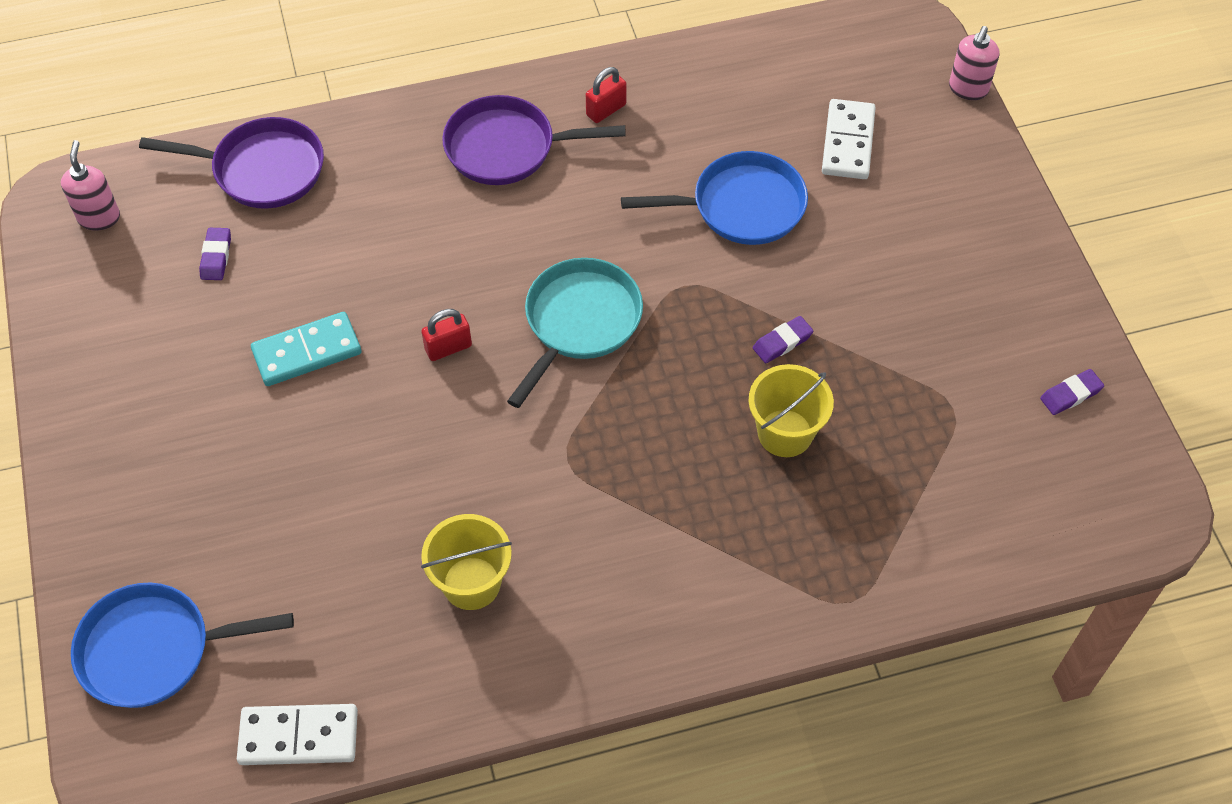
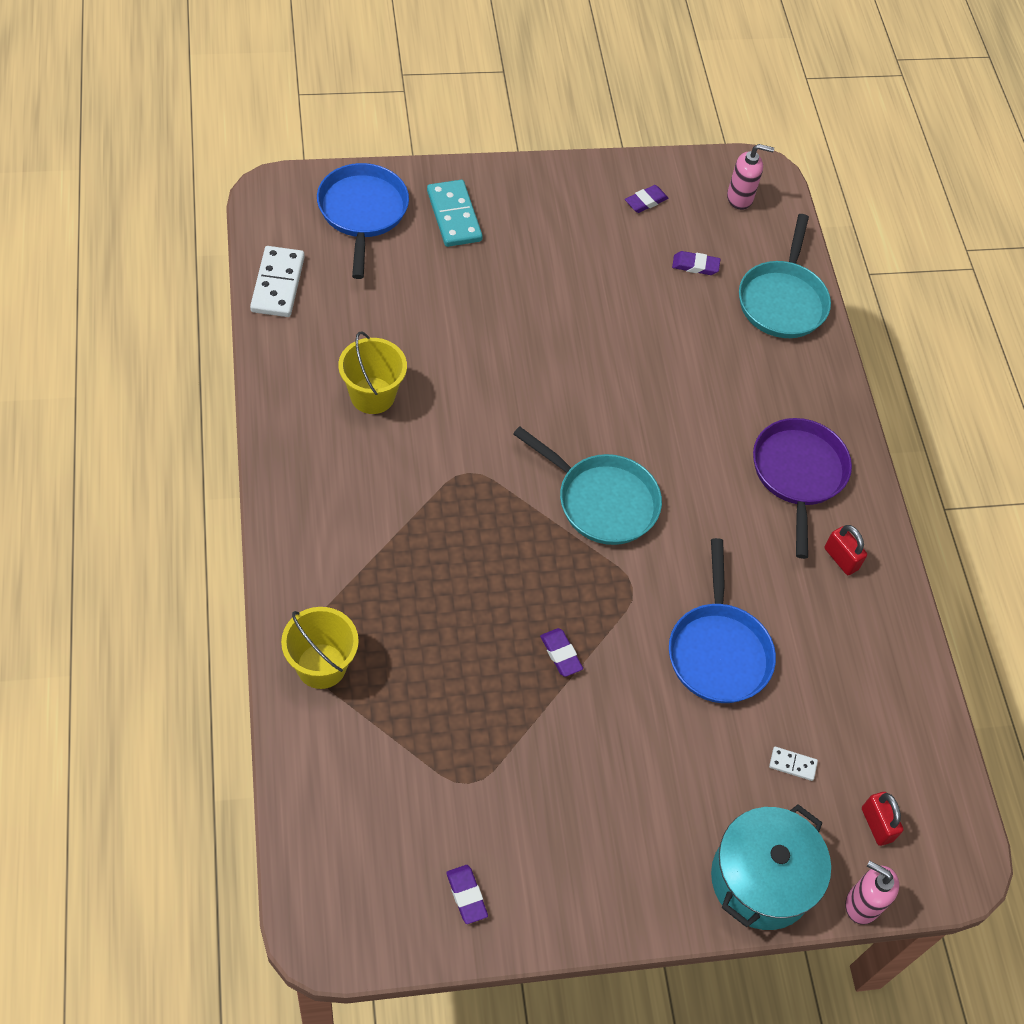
camera: 90 degrees right, 0 degrees up
(111, 315) = (646, 201): none -> purple eraser
(262, 169) = (782, 300): purple pan -> turquoise pan
(307, 352) = (596, 315): turquoise domino -> turquoise domino (454, 216)
(448, 348) = (588, 406): red padlock -> red padlock (876, 824)
(785, 433) = (466, 636): yellow bucket -> yellow bucket (321, 666)
(847, 142) = (792, 764): white domino -> white domino, size x0.48
(970, 162) = (761, 879): none -> turquoise pot

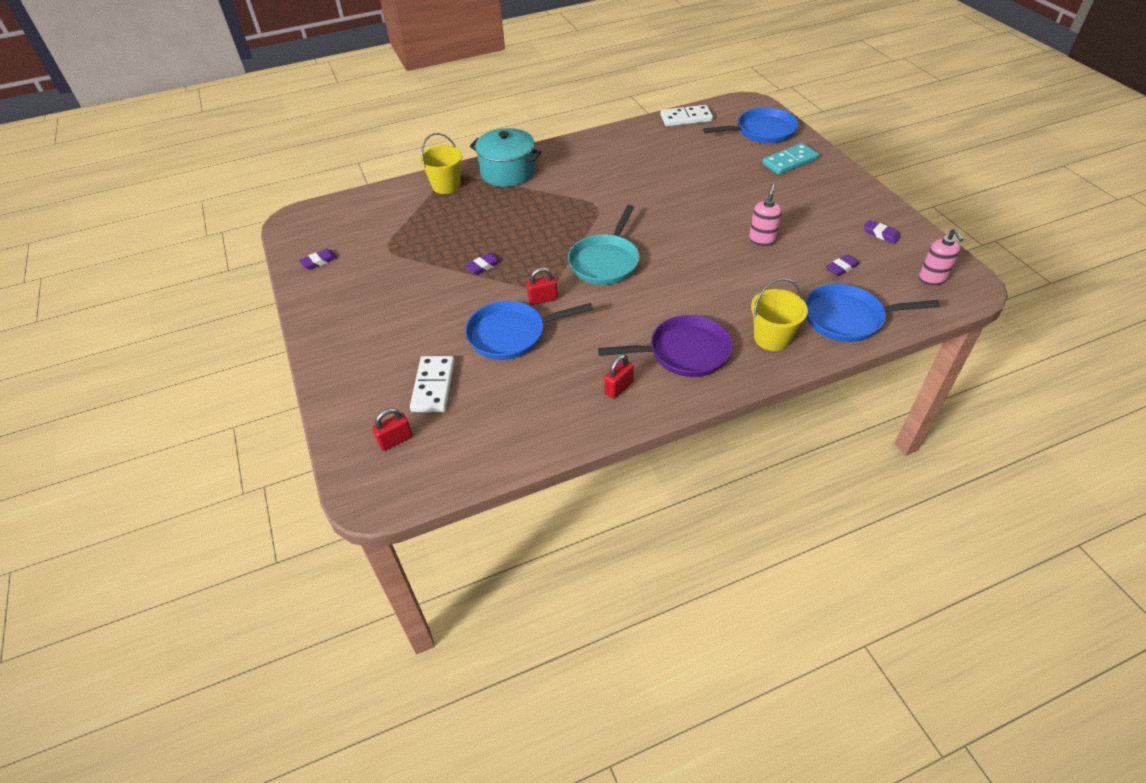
camera: 85 degrees right, 10 degrees down
(372, 395) = (630, 163): yellow bucket -> yellow bucket (772, 338)
(658, 596) = (543, 299): none -> red padlock
(695, 266) = (842, 268): purple eraser -> purple eraser turned 60 degrees clockwise
(761, 879) = (344, 383): turquoise pot -> turquoise pot (508, 172)
(782, 300) = (847, 318): turquoise pan -> blue pan
(792, 764) = (433, 386): white domino -> white domino, size x2.07
(862, 904) = (331, 440): pink soap dispenser -> pink soap dispenser (762, 240)

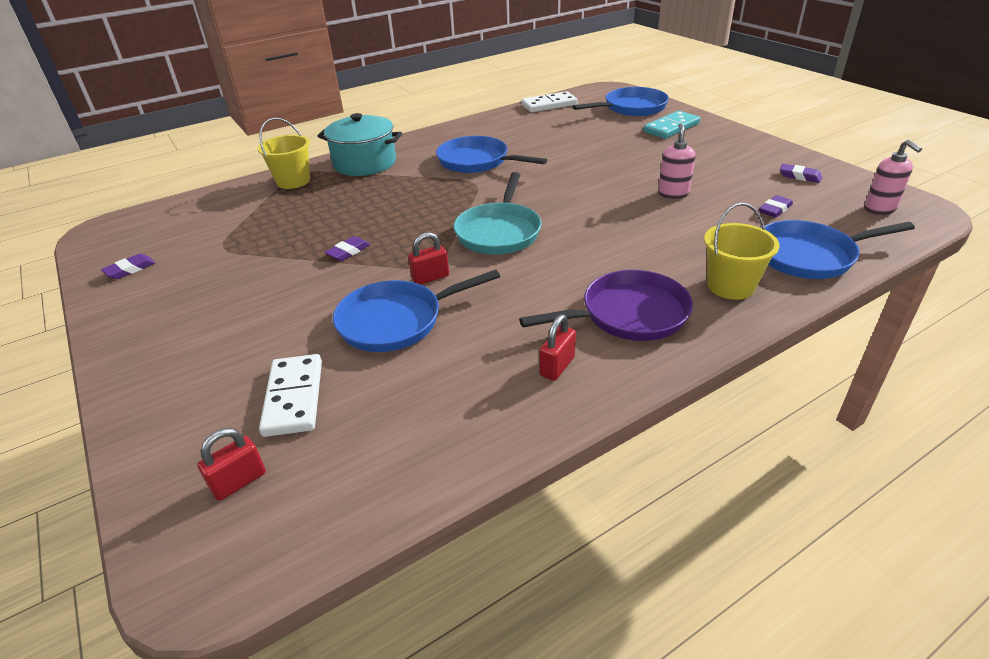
camera: 10 degrees left, 10 degrees down
(604, 182) = (477, 161): none -> blue pan

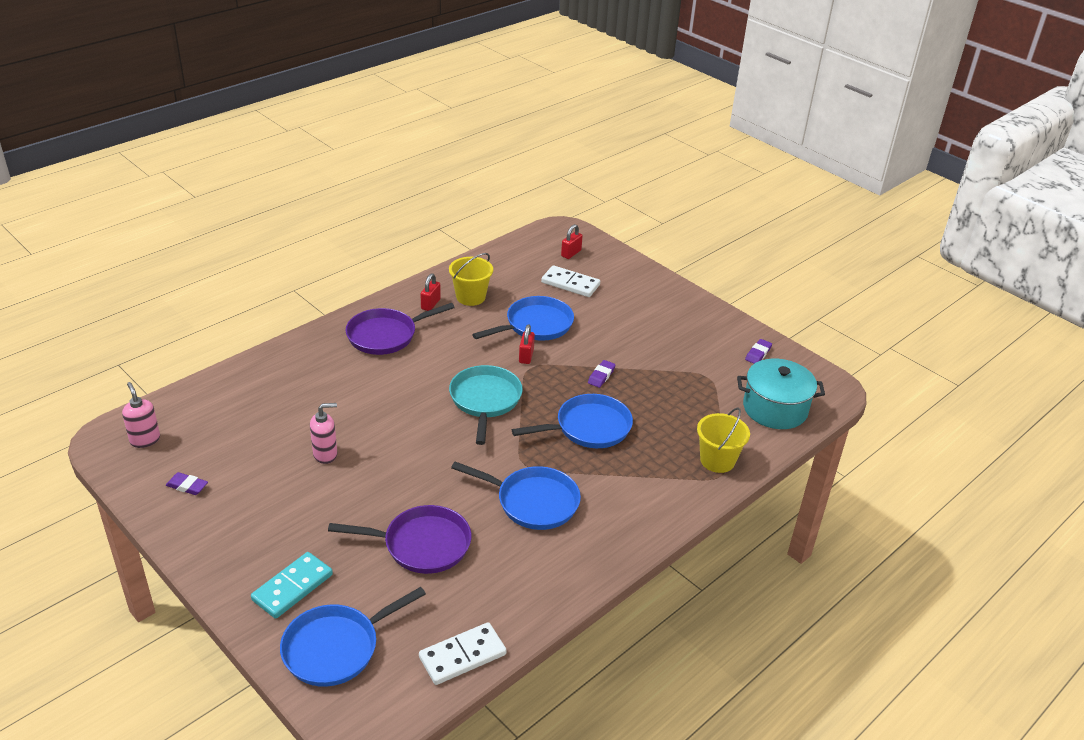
camera: 165 degrees right, 0 degrees up
(294, 397) = (570, 284): white domino -> white domino turned 45 degrees counterclockwise
(365, 163) = (660, 494): turquoise pot -> turquoise pot (775, 409)
(430, 278) = (526, 356): red padlock -> red padlock turned 45 degrees counterclockwise
(575, 143) = (422, 544): none -> purple pan
(673, 194) = (325, 454): pink soap dispenser -> pink soap dispenser turned 105 degrees counterclockwise
(730, 286) = (311, 358): yellow bucket -> yellow bucket (470, 297)
(775, 209) = (239, 436): purple eraser -> none
(809, 256) = (240, 386): blue pan -> blue pan (588, 428)

